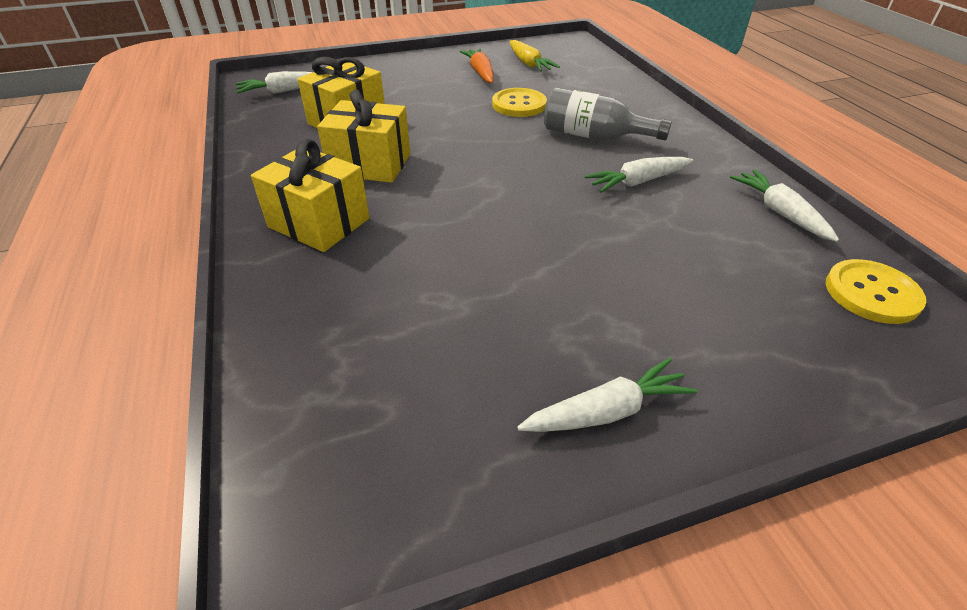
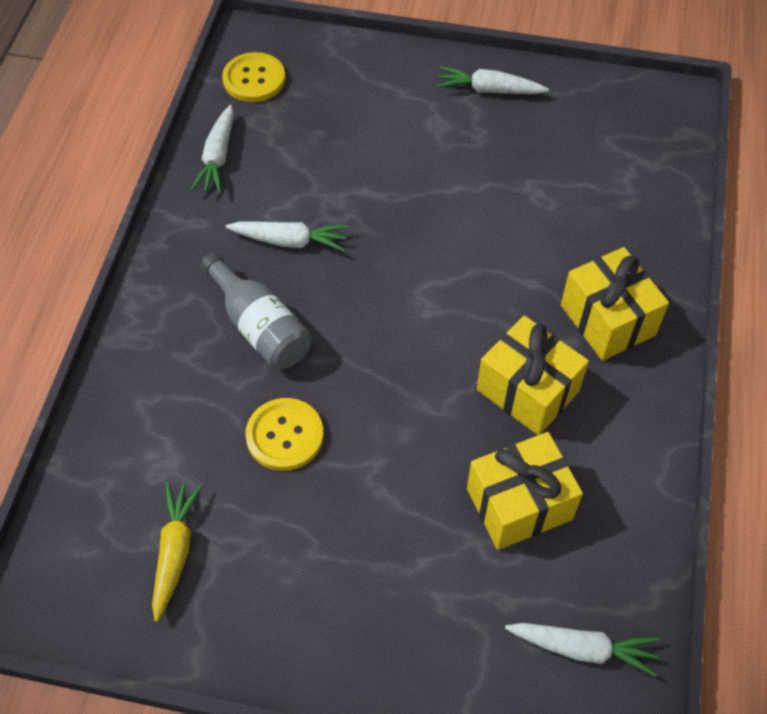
camera: 150 degrees left, 15 degrees up
(480, 73) = (267, 557): orange carrot -> none

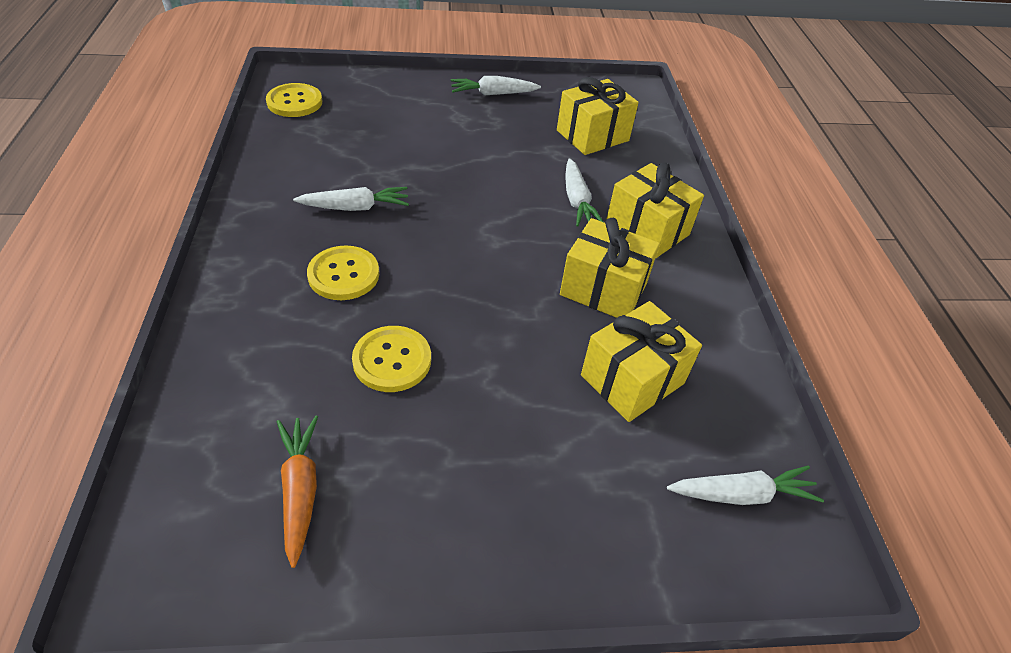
camera: 20 degrees left, 10 degrees down
(175, 551) = (300, 490): yellow carrot -> orange carrot
(218, 157) = (274, 156): white carrot -> white carrot (577, 200)
(259, 326) = (343, 275): grey bottle -> yellow button
(592, 171) = (592, 135): none -> yellow gift

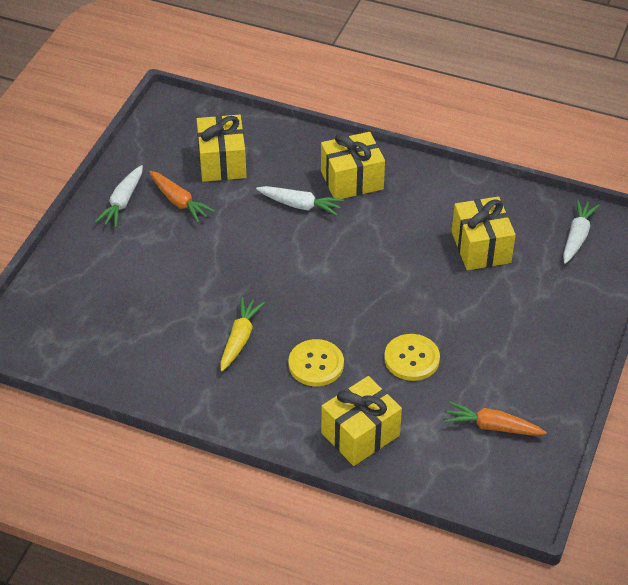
camera: 60 degrees left, 0 degrees up
(294, 102) = (56, 345): yellow button -> none
(355, 207) = (239, 339): white carrot -> yellow carrot
(519, 123) = (179, 201): none -> orange carrot
(603, 289) = (399, 229): yellow gift -> yellow gift (360, 434)

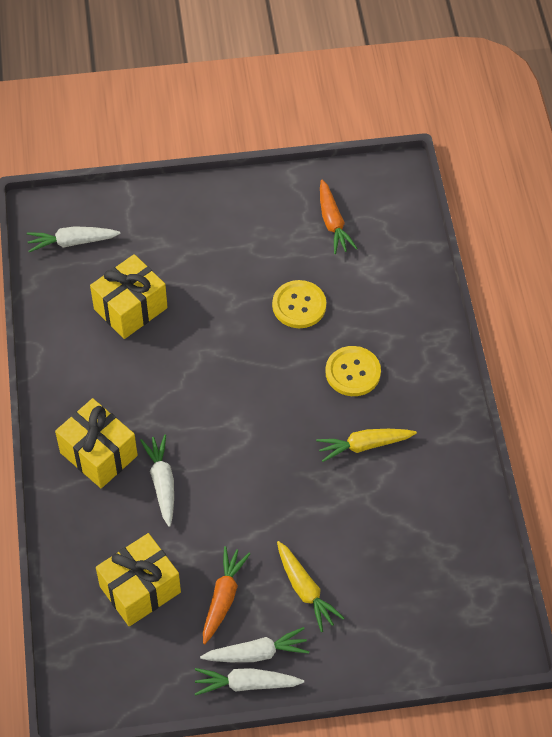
camera: 120 degrees left, 10 degrees up
(105, 188) = (246, 684): none -> white carrot
(147, 248) = (305, 589): none -> yellow carrot
(360, 434) = (403, 306): yellow gift -> none

